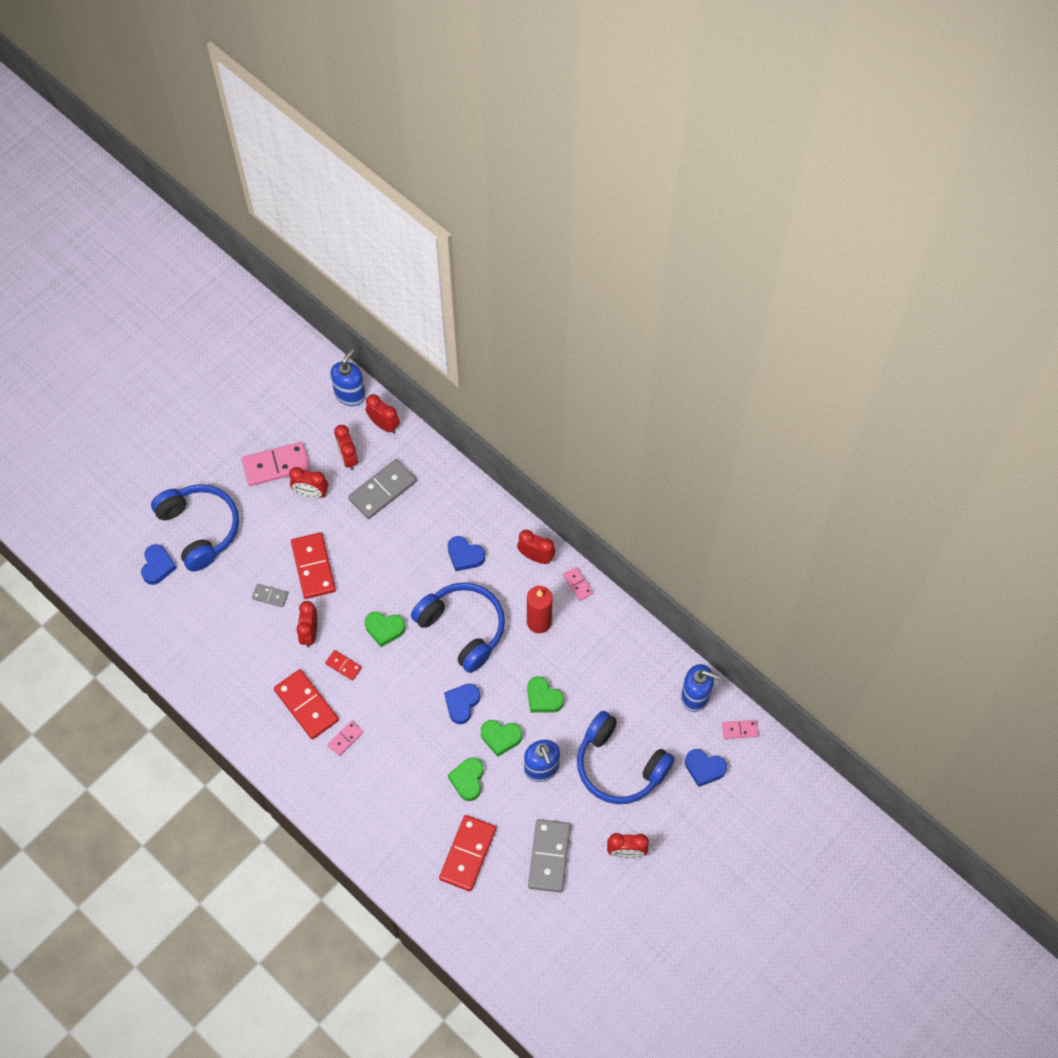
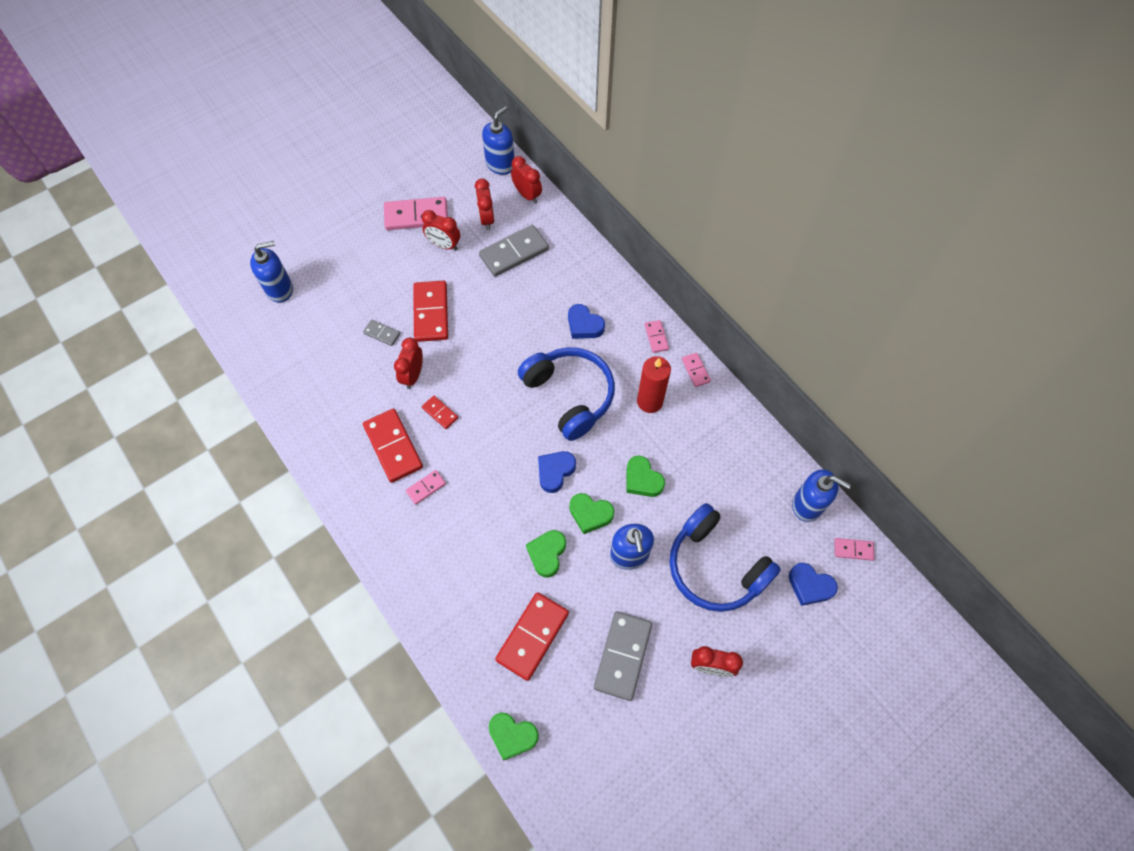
camera: 10 degrees right, 0 degrees up
(158, 566) = (280, 289): blue heart -> blue soap dispenser
(200, 529) = (329, 261): blue headphones -> none
(384, 629) = (489, 383): green heart -> green heart (512, 735)
(536, 557) = (656, 337): red clock -> pink domino

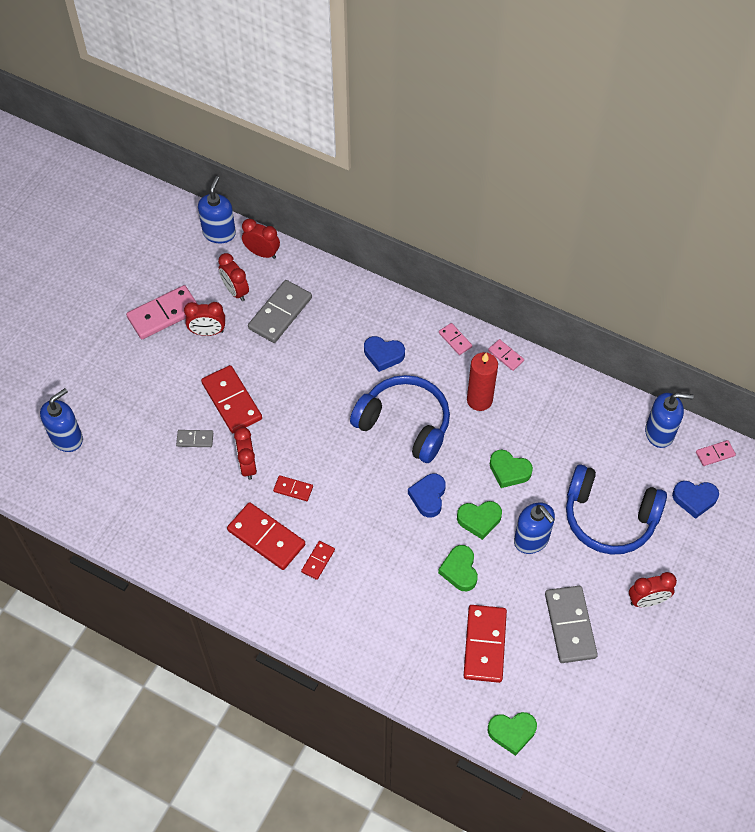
camera: 25 degrees left, 5 degrees down
(426, 488) = (318, 561): pink domino -> red domino

